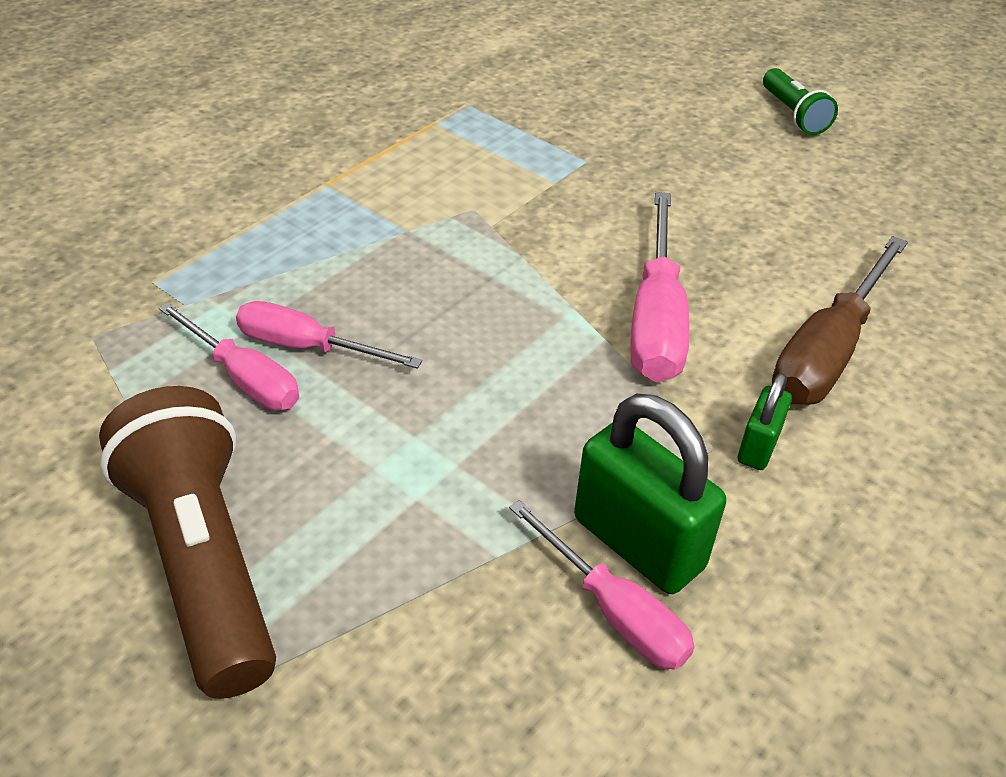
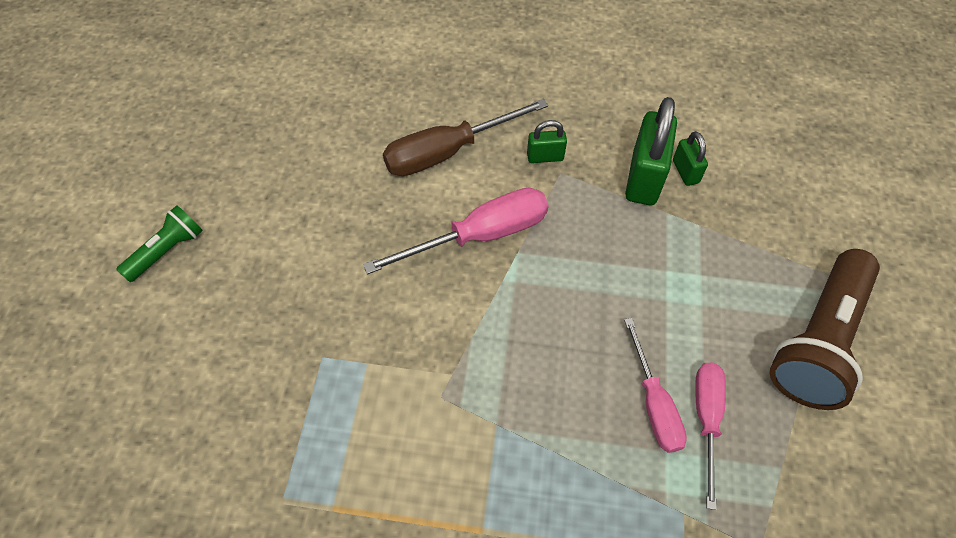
camera: 120 degrees left, 15 degrees up
(614, 611) = (685, 171): pink screwdriver -> green padlock
(827, 351) = (448, 152): brown screwdriver -> brown screwdriver turned 150 degrees clockwise

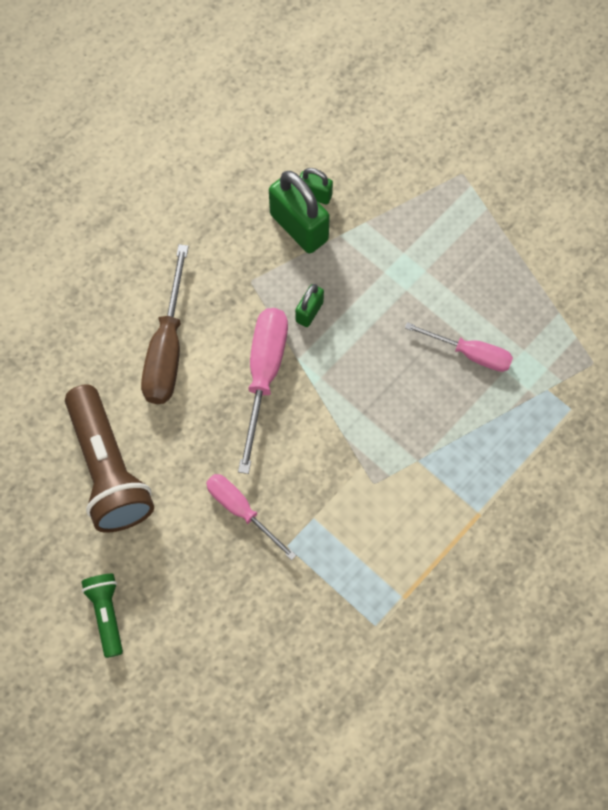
camera: 55 degrees left, 10 degrees up
(545, 157) = (227, 281): green padlock -> green padlock (309, 312)
(706, 419) = (502, 331): pink screwdriver -> pink screwdriver (241, 510)
(817, 340) = (499, 222): brown flashlight -> brown flashlight (108, 469)

